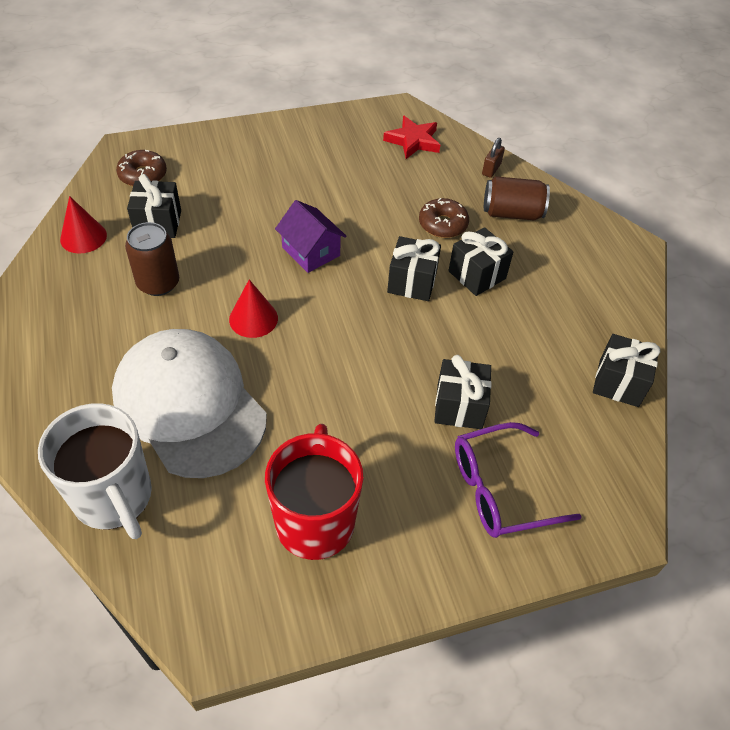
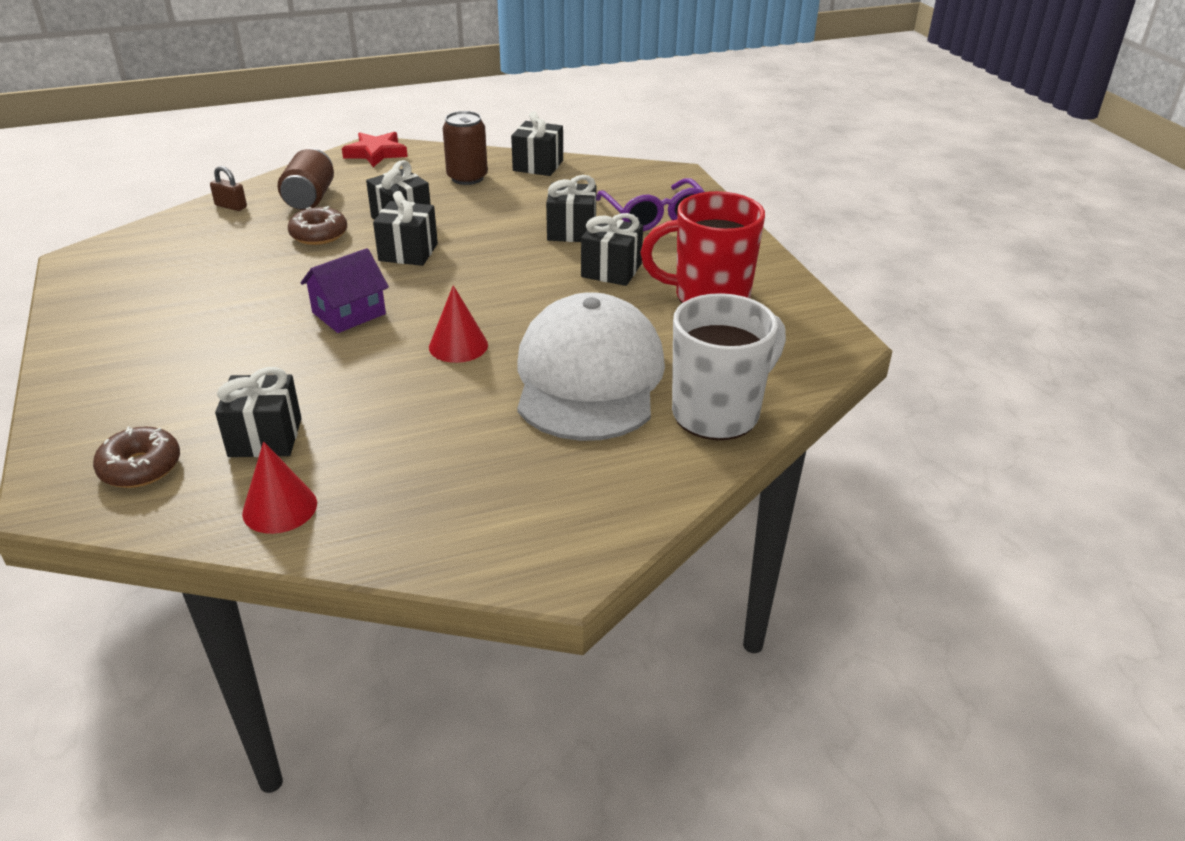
camera: 90 degrees left, 15 degrees down
(158, 283) = (390, 422): brown can -> brown can (467, 178)
(189, 405) = (589, 377): white cap -> white cap turned 135 degrees clockwise
(375, 436) = (611, 270): none -> black gift
(413, 141) = (154, 250): red star -> red star (376, 153)

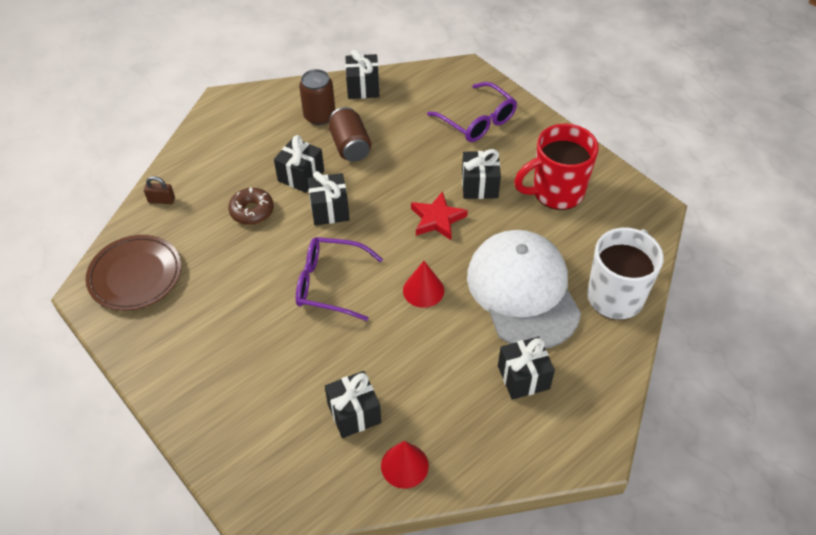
camera: 20 degrees left, 15 degrees up
(140, 467) = (292, 466): brown donut -> none
(142, 257) = (135, 276): none -> brown plate
(310, 198) = (216, 173): brown can -> brown can (350, 146)
(349, 313) = (330, 284): purple house -> purple glasses
(376, 153) = (231, 107): red star -> red star (437, 219)
(571, 231) = (430, 153): black gift -> black gift (523, 377)

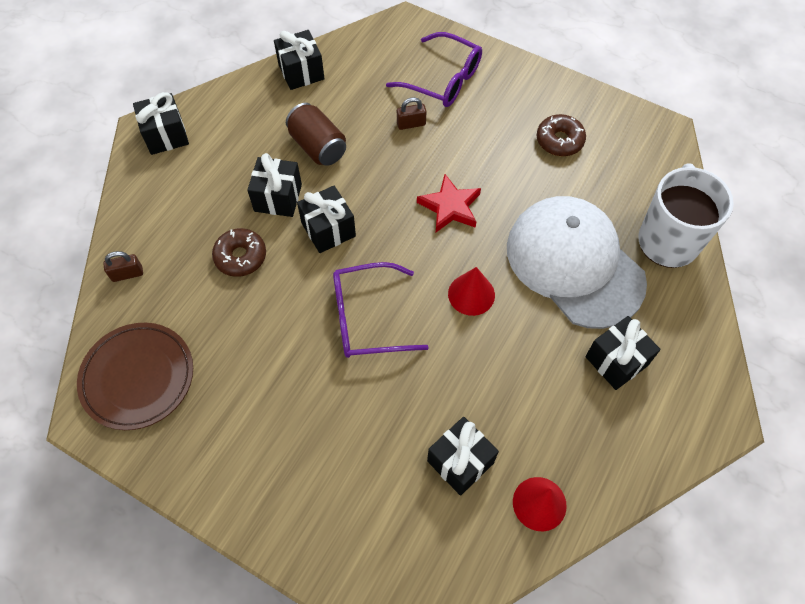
camera: 20 degrees left, 10 degrees up
(319, 116) = (267, 119): brown can -> none
(434, 148) = (411, 124): none -> brown padlock
(479, 186) = (478, 155): black gift -> black gift (166, 135)
(556, 192) = (559, 140): red mug -> brown donut

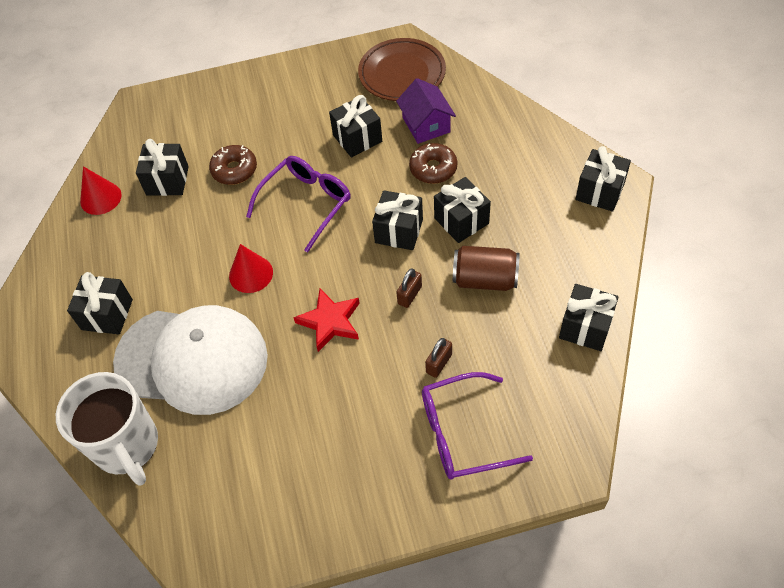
camera: 140 degrees right, 5 degrees down
(127, 274) = (486, 105): brown padlock -> brown padlock (409, 295)
(192, 302) = (426, 125): none -> purple house
(258, 343) = (357, 138): none -> black gift
(559, 140) = (297, 464): brown donut -> brown donut (234, 170)

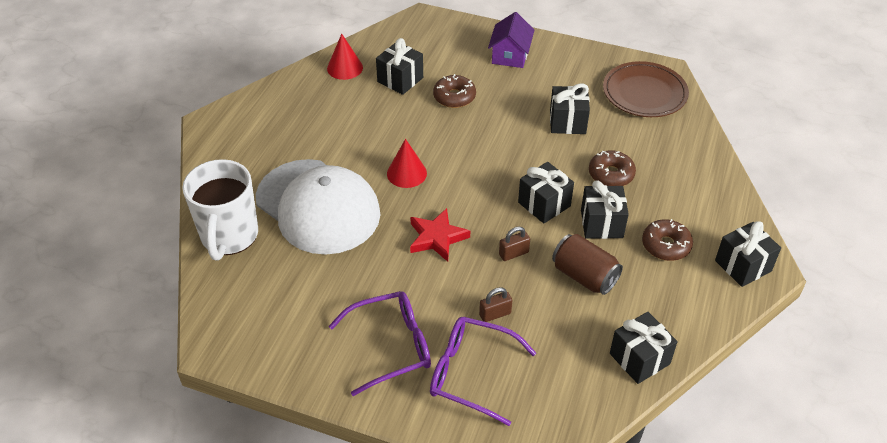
camera: 30 degrees right, 10 degrees down
(107, 314) = (286, 145): black gift -> none
(306, 203) = (488, 147): purple glasses -> purple glasses (391, 346)
(426, 125) = (632, 140): purple house -> purple house (510, 55)
(528, 209) = (666, 245): none -> brown donut

